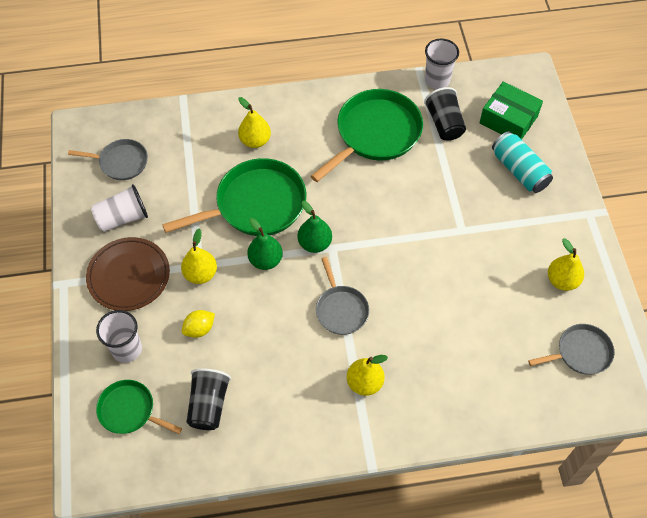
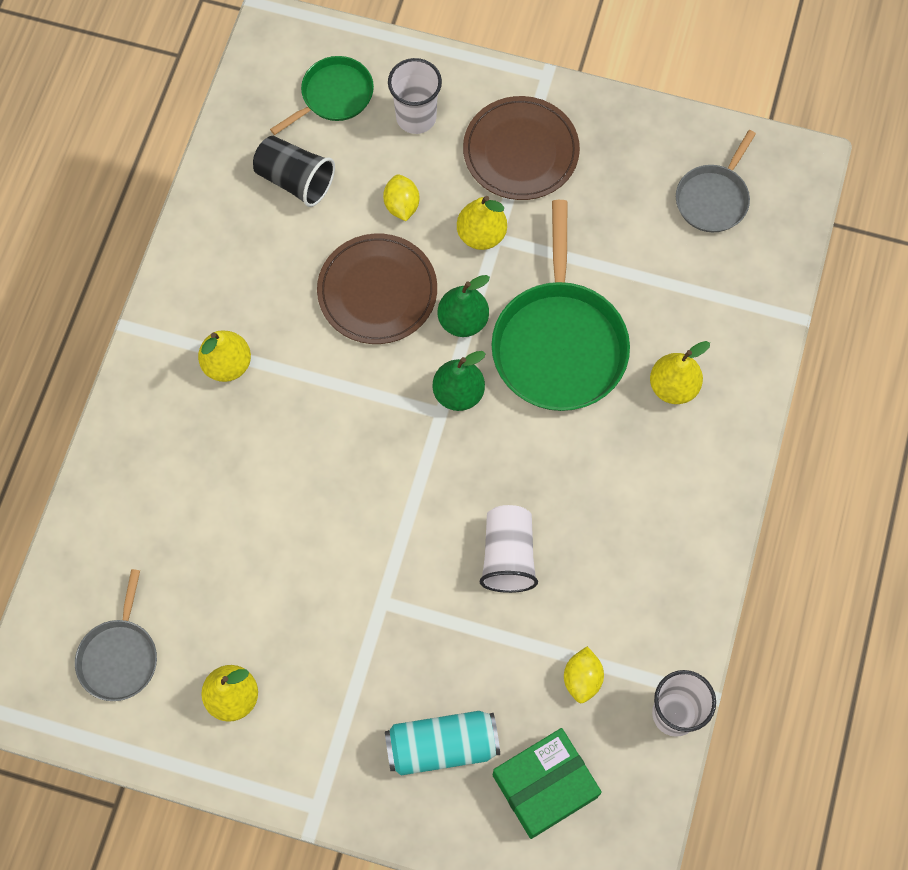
camera: 115 degrees right, 10 degrees up
(122, 218) = (616, 172): white cup -> white cup (508, 555)
(269, 316) = (377, 291): none -> brown plate
(341, 309) = (341, 382): grey pan -> none
(375, 133) = (610, 564): green pan -> none
(444, 123) = (582, 679): black cup -> yellow lemon

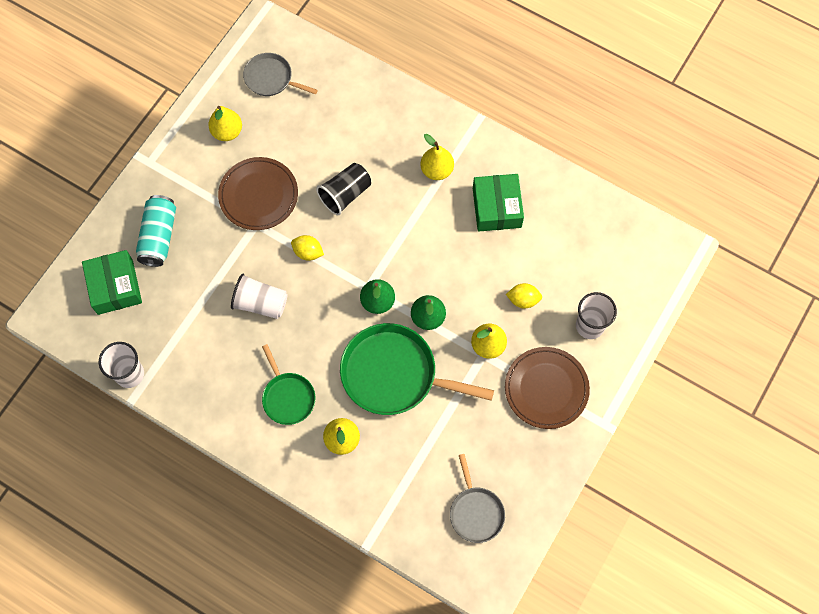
camera: 105 degrees right, 0 degrees up
(269, 269) = (497, 208): none -> green box
(295, 180) = (559, 237): black cup -> black cup (345, 194)
(334, 95) = (619, 276): green pan -> green pan (288, 397)
(377, 291) = (463, 269): brown plate -> brown plate (258, 195)
(582, 679) = (170, 326): yellow lemon -> yellow lemon (308, 252)
(713, 199) = (476, 512): grey pan -> grey pan turned 150 degrees counterclockwise

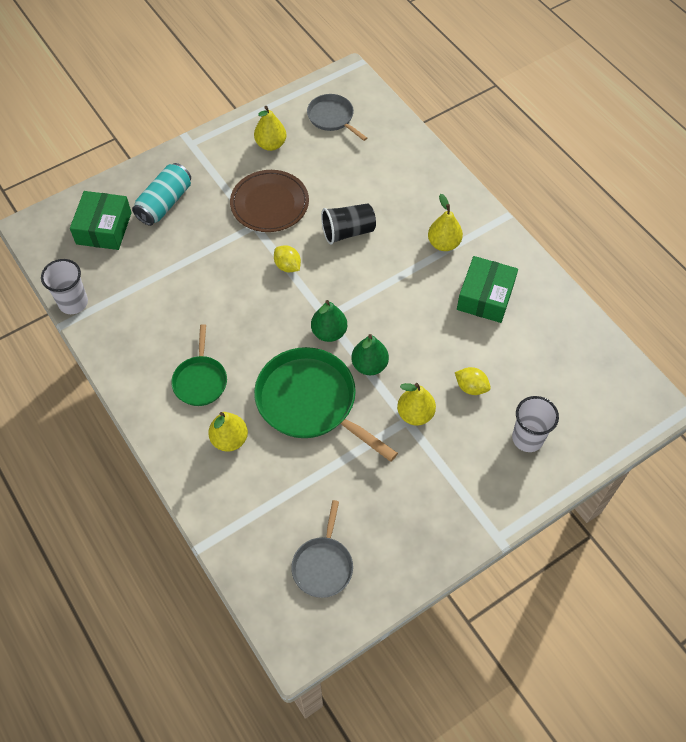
camera: 25 degrees right, 10 degrees down
(261, 303) = (221, 291): white cup -> none
(546, 389) = (454, 478): brown plate -> none

